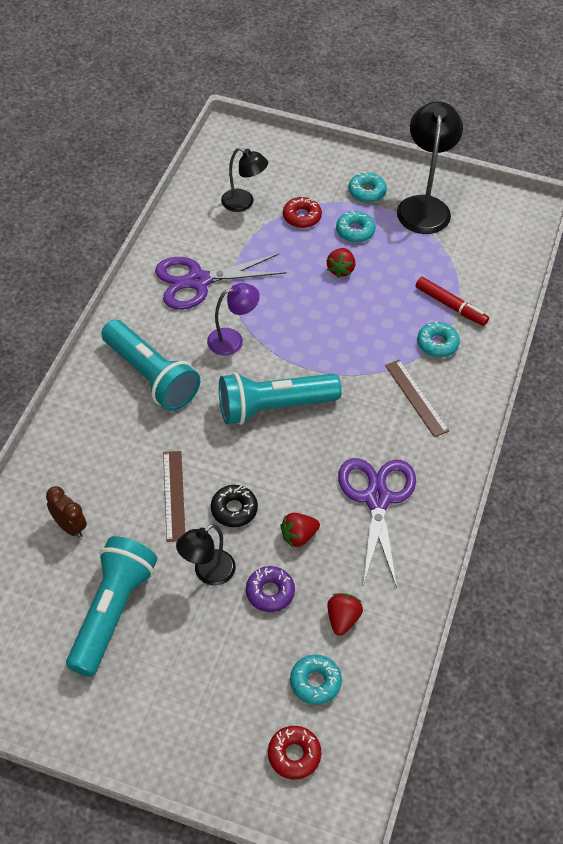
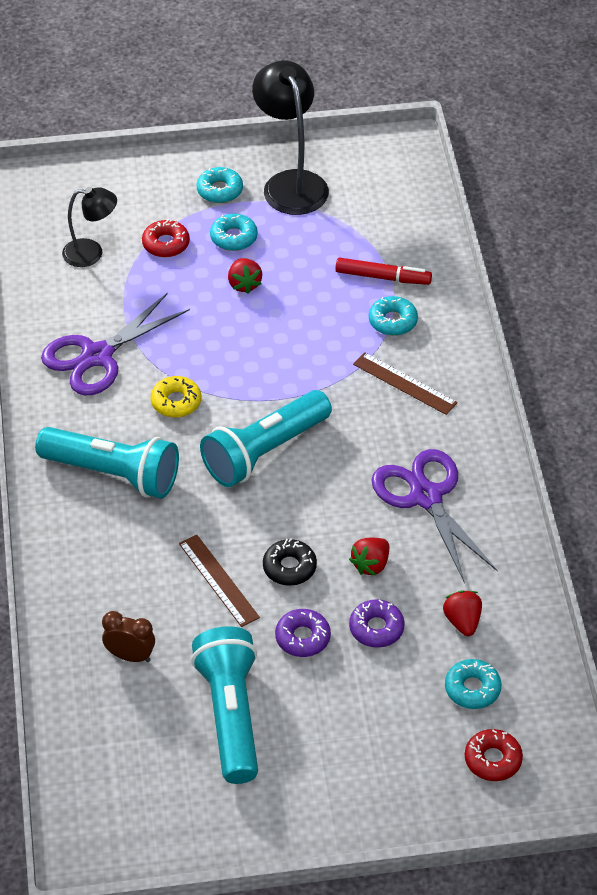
camera: 25 degrees left, 5 degrees down
(207, 573) = (302, 638): black lamp -> purple donut
(232, 340) = (176, 402): purple lamp -> yellow donut

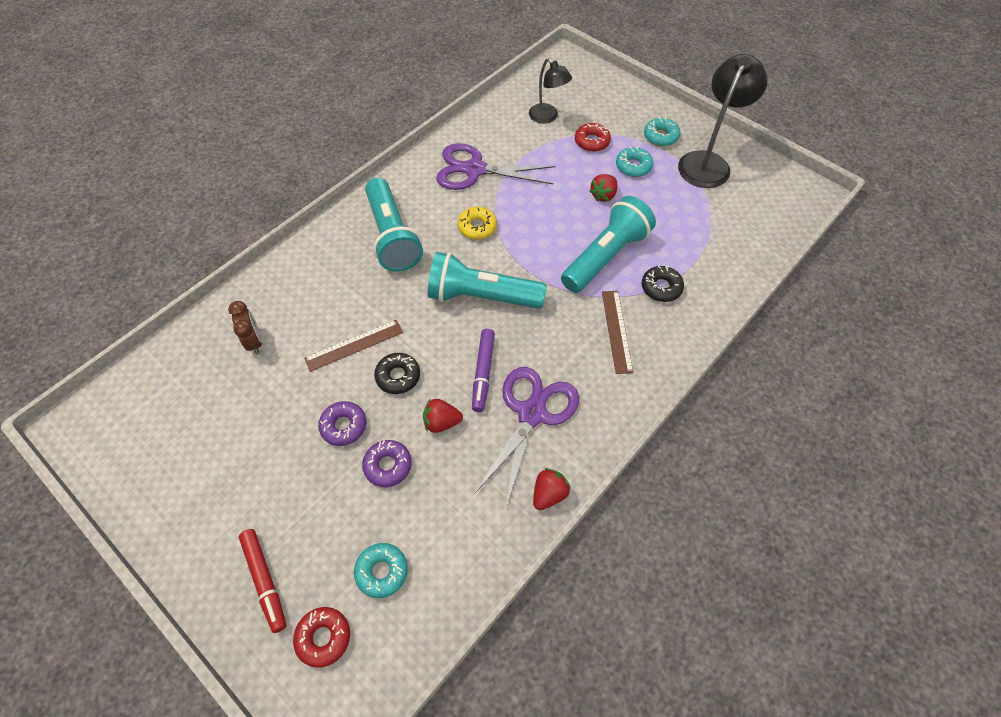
camera: 50 degrees right, 10 degrees up
(218, 580) = (354, 345): brown ruler -> brown ruler turned 45 degrees clockwise
(230, 715) = (245, 430): turquoise flashlight -> turquoise flashlight (606, 256)
(350, 504) = (483, 373): none -> purple marker
(383, 277) = (691, 257): red marker -> red marker (265, 581)
(392, 321) = (661, 287): turquoise donut -> black donut
(462, 621) = (440, 518): red strawberry -> red strawberry (549, 494)

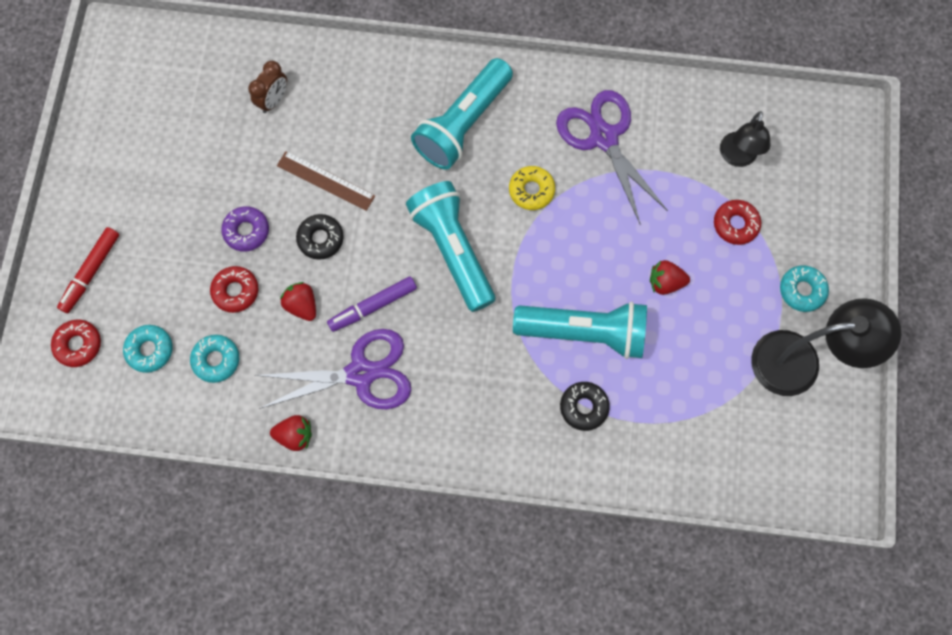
camera: 55 degrees right, 15 degrees up
(388, 465) = (236, 291): purple donut -> red donut
(616, 331) = (501, 395): brown ruler -> none
(633, 166) = (731, 288): turquoise donut -> turquoise donut (216, 360)

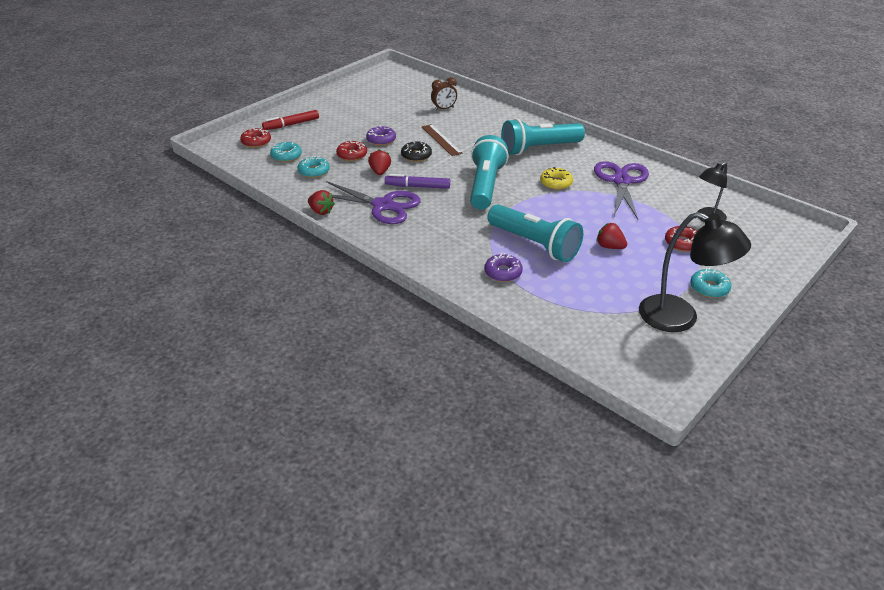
camera: 35 degrees right, 35 degrees down
(583, 407) = (503, 272): black donut -> purple donut

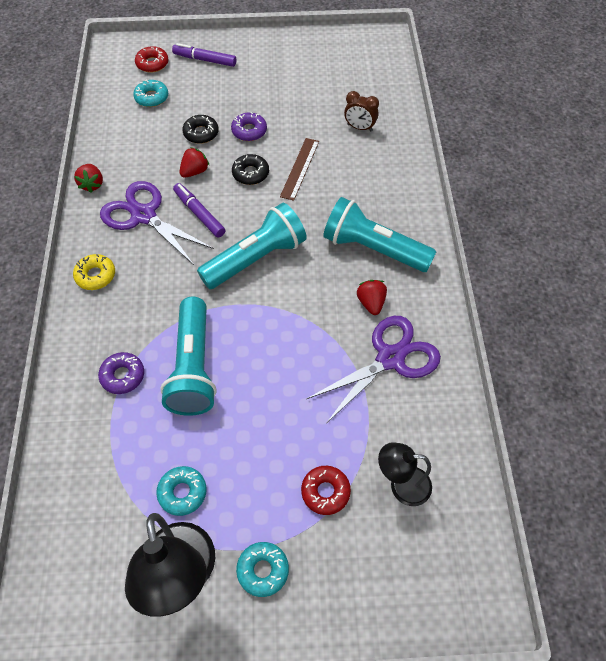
camera: 45 degrees right, 20 degrees up
(291, 124) = (205, 60): red marker -> purple marker
(314, 171) = (147, 132): turquoise donut -> turquoise donut (182, 492)
(352, 155) = (201, 133): red donut -> black donut
(383, 205) = (143, 215): purple scissors -> purple scissors turned 150 degrees clockwise
(556, 183) = (323, 307): yellow donut -> yellow donut (95, 275)
(609, 246) = (252, 431): red strawberry -> red strawberry (371, 303)

